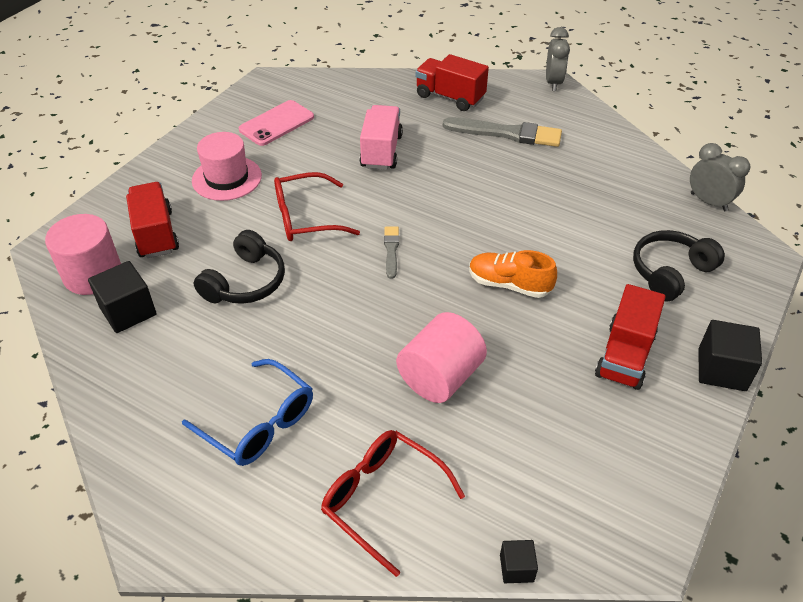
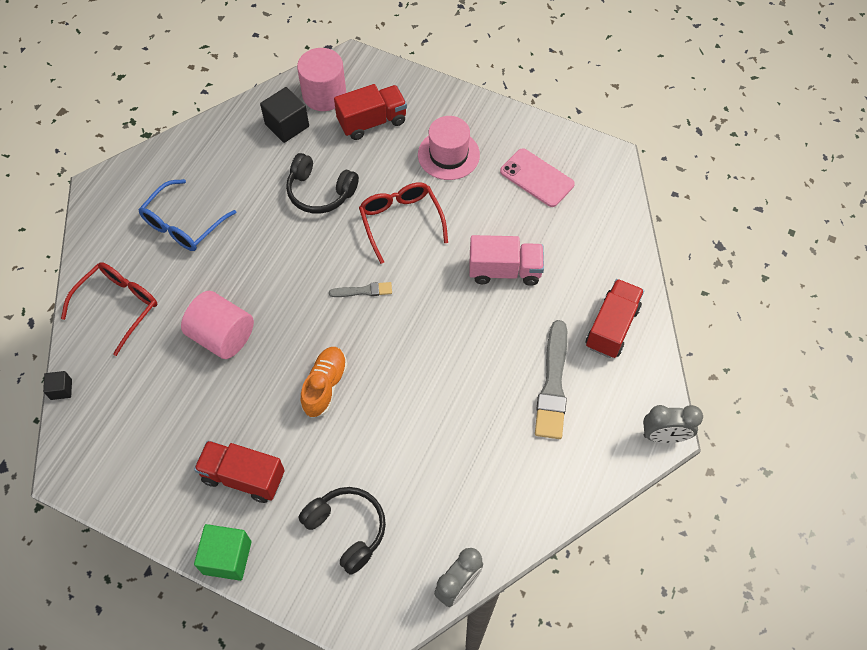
camera: 85 degrees right, 15 degrees up
(721, 369) = (227, 557): black cube -> green cube

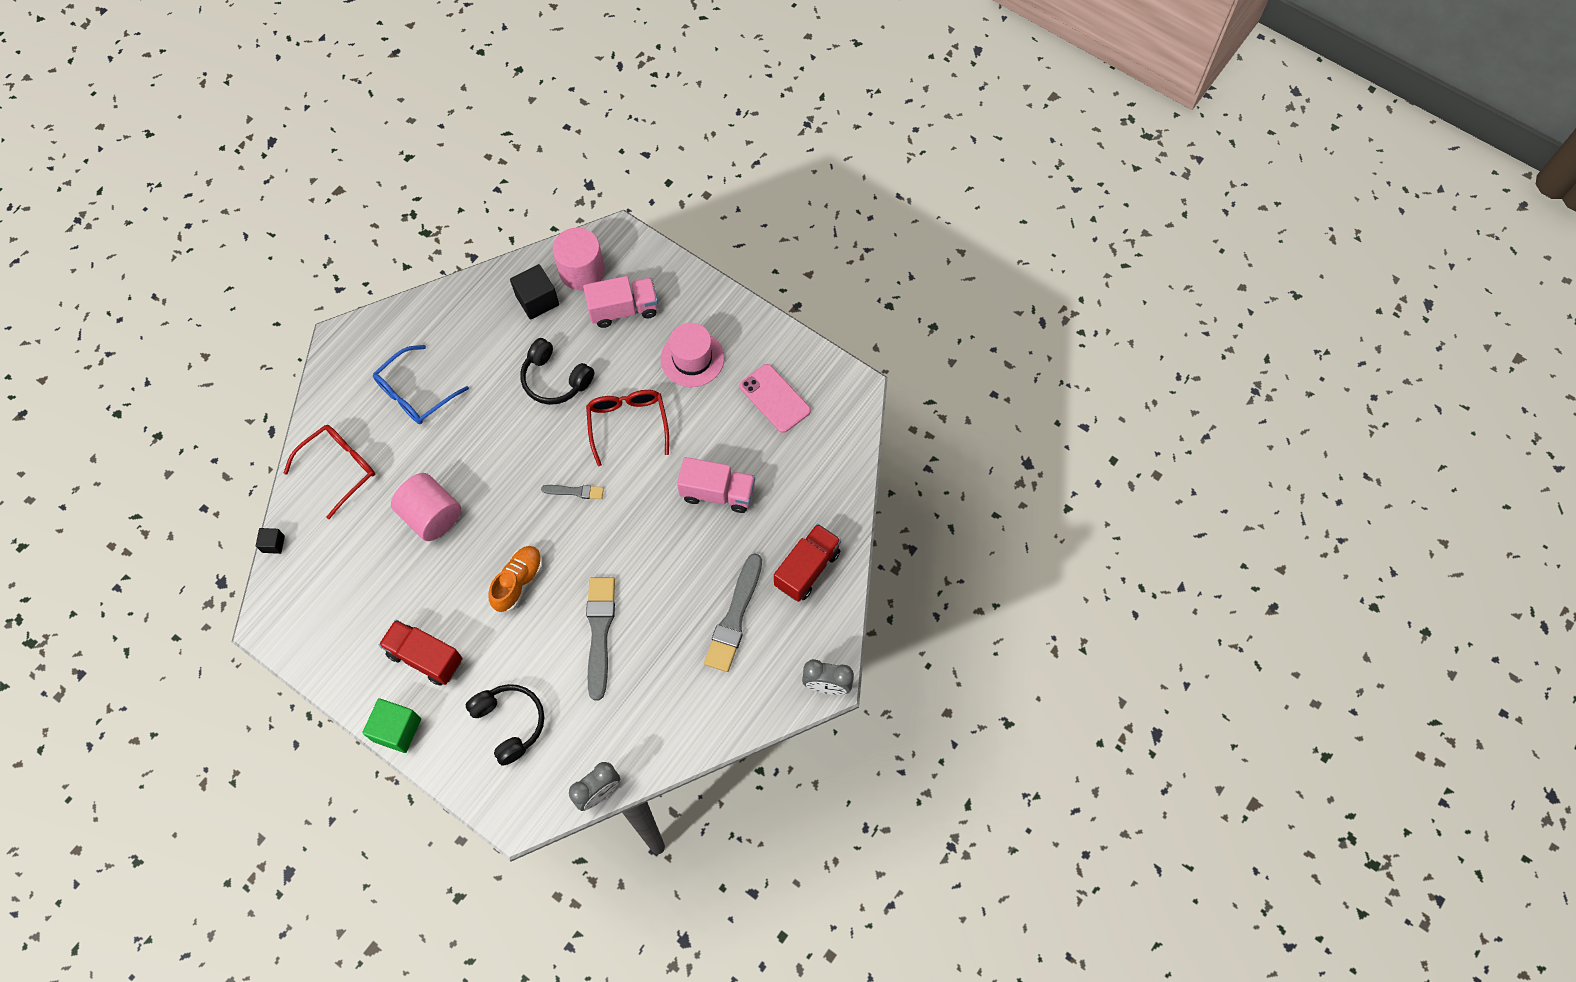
camera: 10 degrees right, 5 degrees up
(372, 122) = (623, 309): red truck -> pink truck
(420, 421) = (599, 632): none -> grey brush

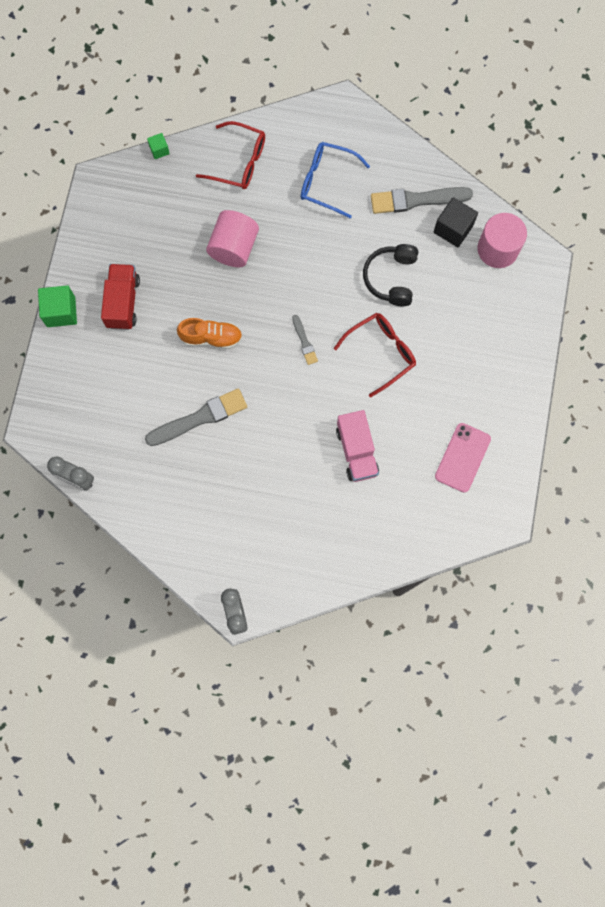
camera: 65 degrees right, 10 degrees up
(273, 544) = (159, 150): black cube -> green cube
(510, 723) = (101, 388): black headphones -> none
(623, 309) = (480, 299): pink truck -> none
(692, 358) = (464, 374): pink hat -> none
(734, 617) = (259, 514): grey brush -> grey brush (416, 200)
(807, 569) = (326, 552): red truck -> none

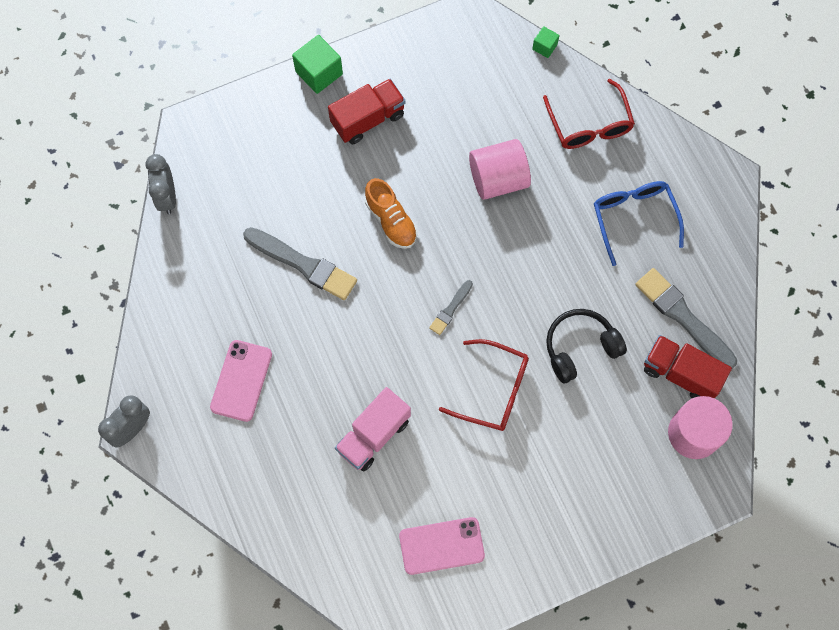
camera: 55 degrees right, 5 degrees down
(255, 515) = (241, 380): none -> pink phone
(453, 229) = (680, 374): black cube -> red truck

